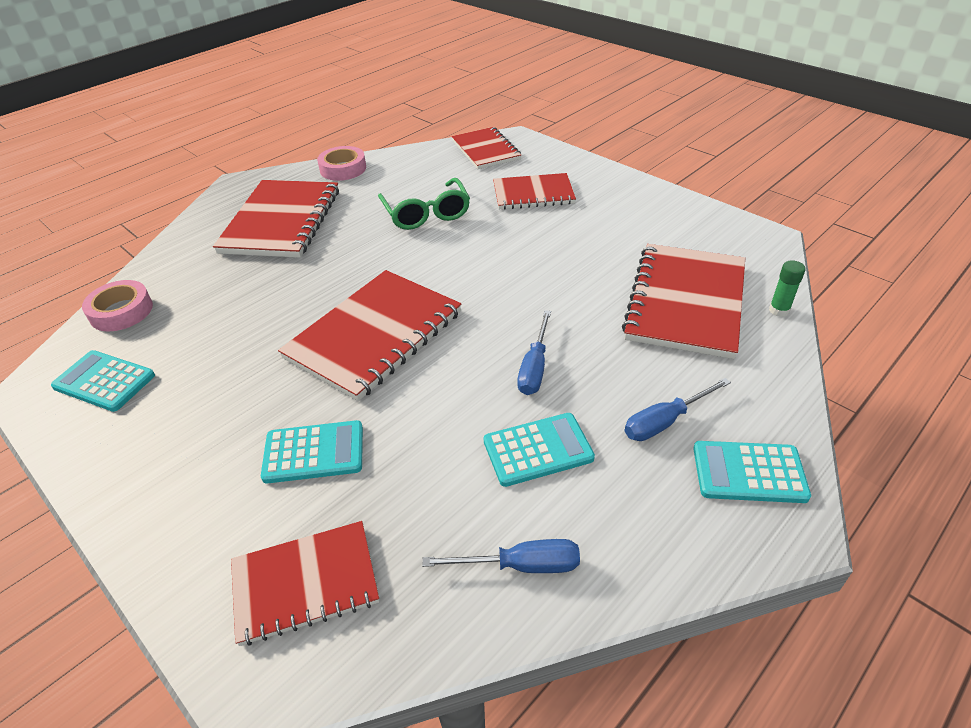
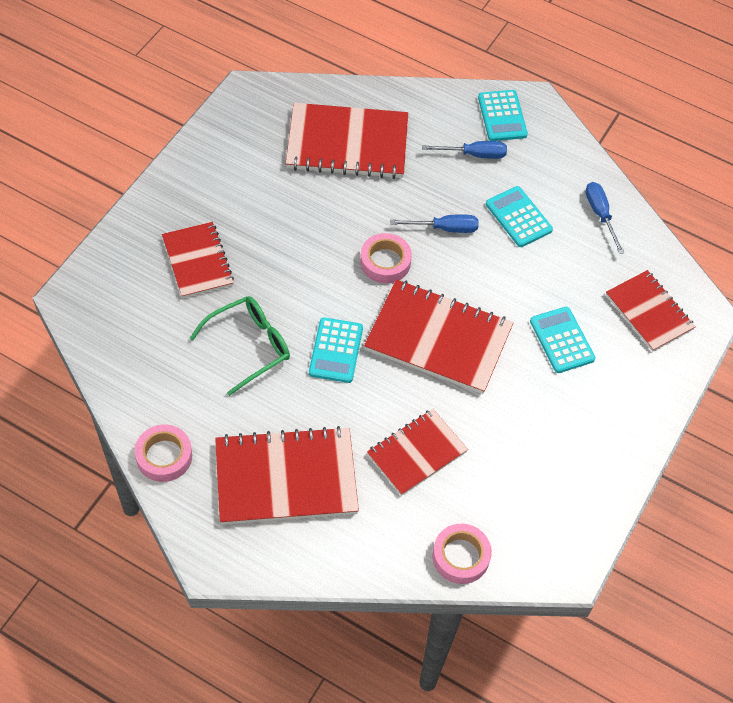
camera: 110 degrees left, 15 degrees up
(104, 381) = (544, 517): turquoise calculator -> turquoise calculator (336, 350)
(486, 150) = (104, 319): red notebook -> red notebook (416, 453)
(497, 309) = (385, 262): none -> pink tape
(665, 421) = (474, 154): blue screwdriver -> blue screwdriver turned 45 degrees counterclockwise
(779, 310) = (344, 91): green glue stick -> none

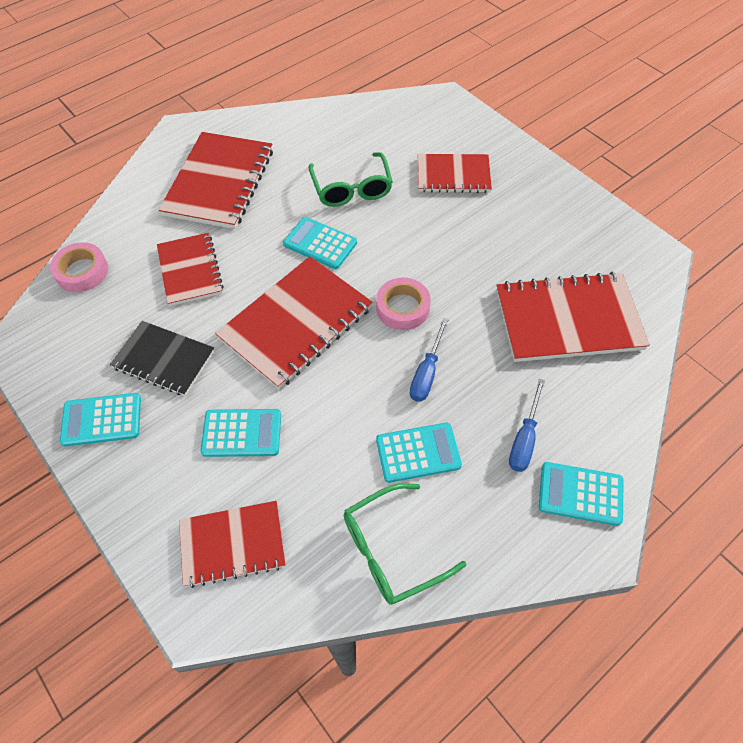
camera: 115 degrees right, 0 degrees up
(164, 456) = (278, 121): pink tape -> none
(347, 144) = (568, 320): red notebook -> red notebook turned 60 degrees clockwise
(524, 430) = (164, 359): none -> black notebook
(600, 215) = (391, 550): blue screwdriver -> green glasses
(603, 451) = (102, 420): none -> turquoise calculator

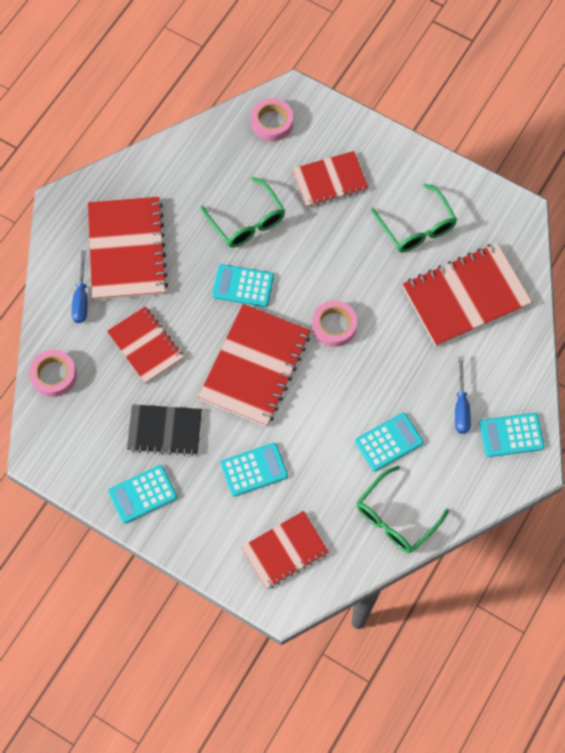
camera: 20 degrees left, 10 degrees up
(414, 116) = (272, 122): none -> pink tape
(426, 373) = (373, 376): blue screwdriver -> blue screwdriver (81, 298)
(532, 239) = (417, 227): none -> green glasses

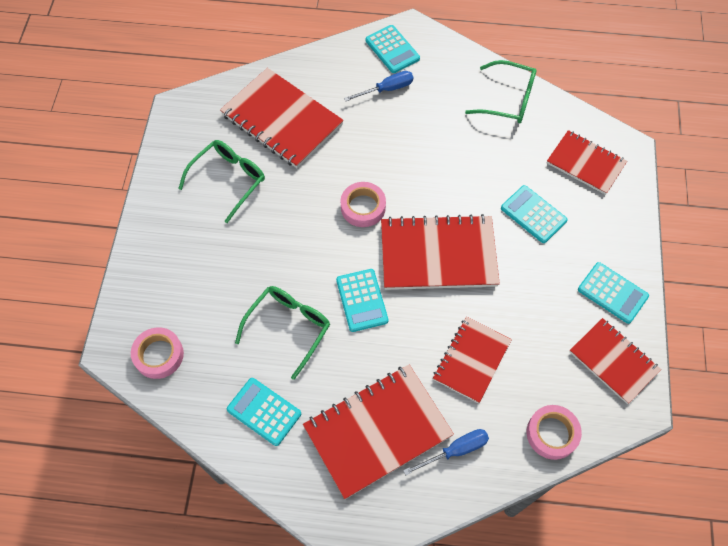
camera: 115 degrees left, 5 degrees down
(165, 431) = (544, 302): black notebook -> none
(330, 180) = (208, 272): red notebook -> red notebook (613, 361)
(389, 442) = (447, 127): turquoise calculator -> turquoise calculator (264, 411)

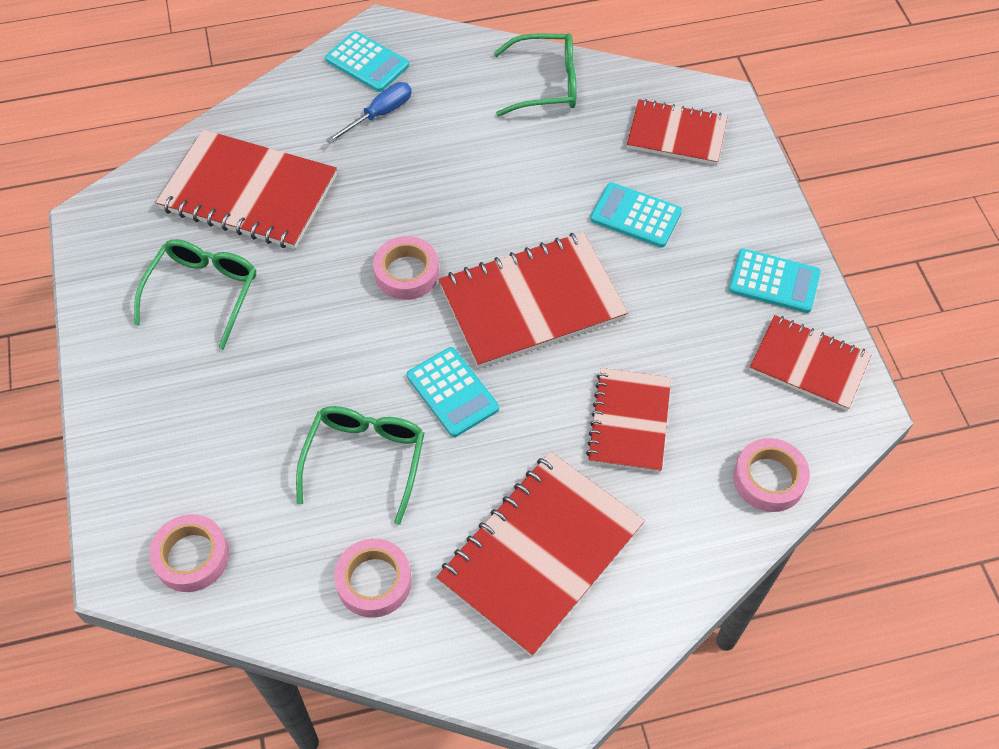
camera: 20 degrees left, 5 degrees down
(264, 411) = (374, 581): turquoise calculator -> pink tape
(455, 450) = (654, 543): blue screwdriver -> none

